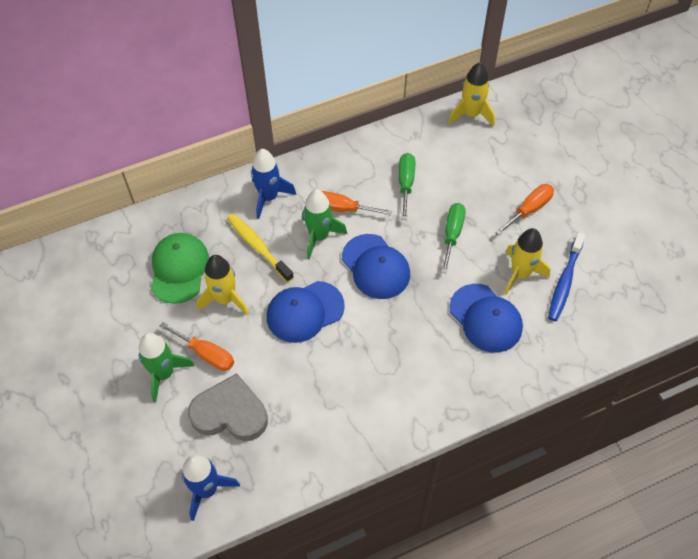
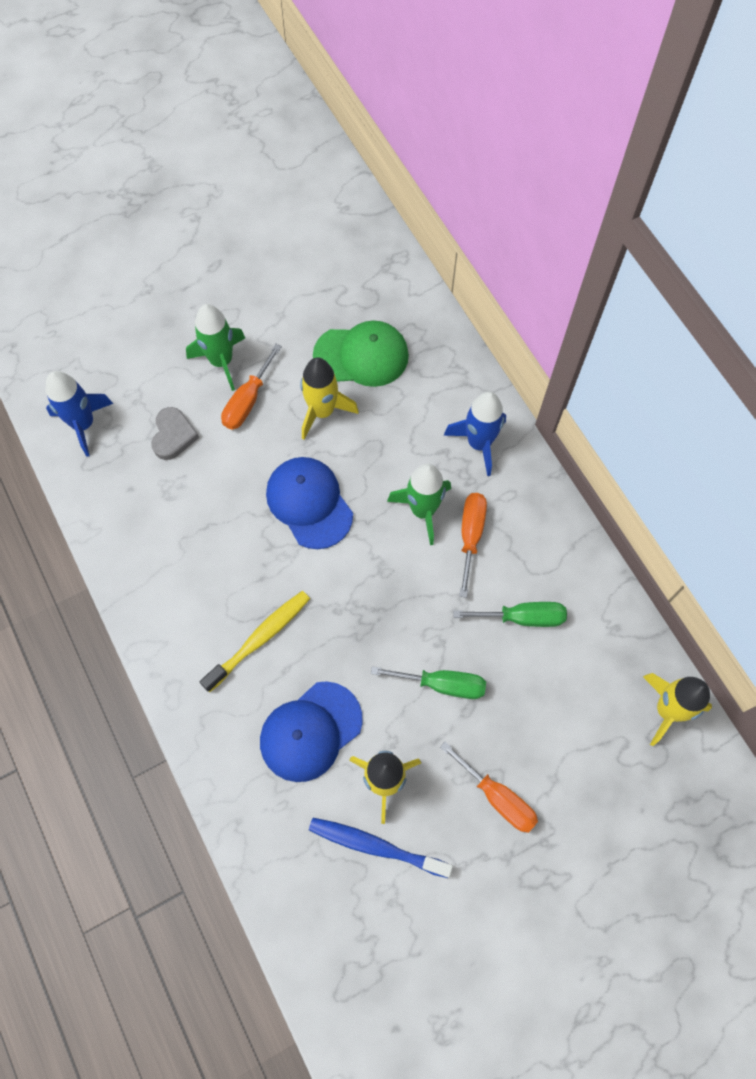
camera: 85 degrees right, 10 degrees up
(230, 413) = (173, 435): grey heart -> grey heart, size x0.60
(258, 247) = (400, 439): yellow toothbrush -> yellow toothbrush (260, 639)
(375, 267) = (381, 584): blue cap -> none

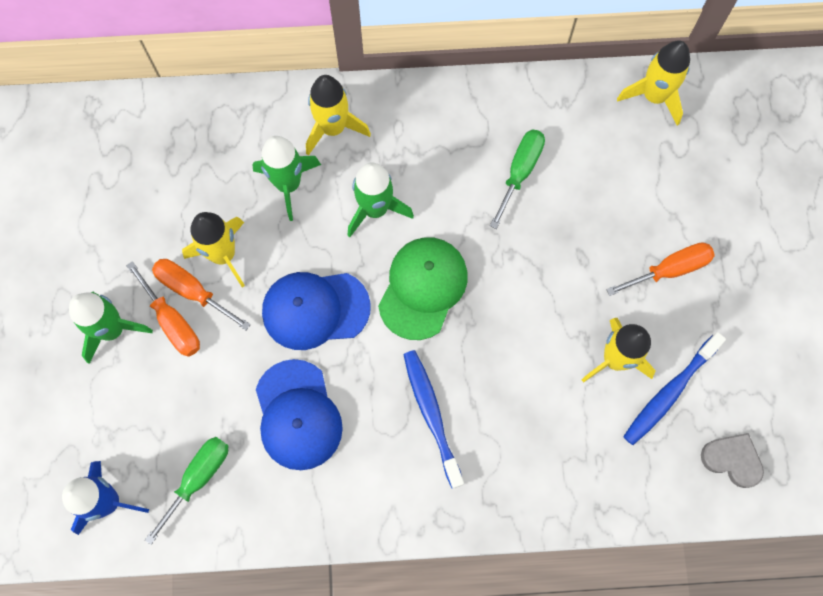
camera: 65 degrees left, 5 degrees up
(173, 435) = (172, 412): grey heart -> grey heart (732, 460)
(260, 639) = (431, 415): yellow toothbrush -> blue toothbrush
(310, 731) = (542, 405): blue cap -> blue cap (298, 415)
(361, 356) = (182, 191): green cap -> green cap (423, 288)
(409, 432) = (288, 184): none -> green rocket
(442, 684) = (550, 269): green screwdriver -> green screwdriver (198, 478)
(470, 536) = (421, 179): orange screwdriver -> orange screwdriver (192, 291)
(479, 443) = (333, 128): blue rocket -> yellow rocket

